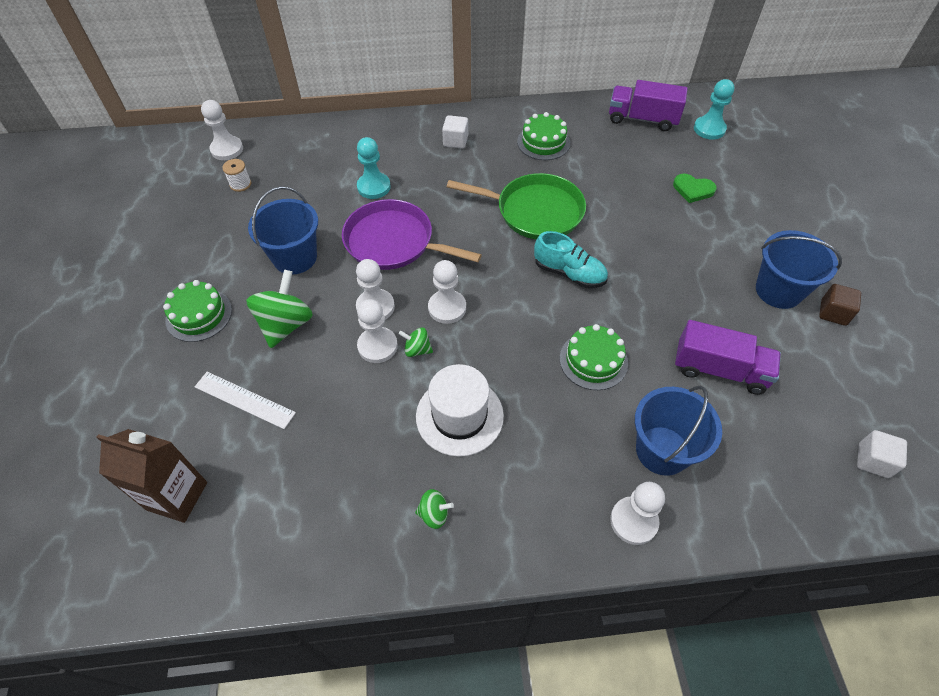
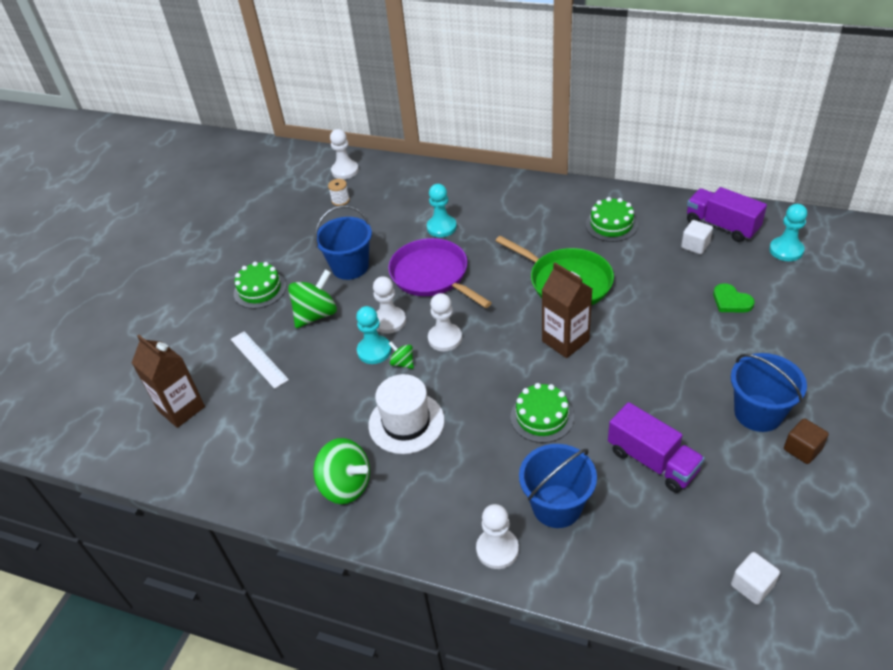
camera: 30 degrees right, 10 degrees down
(377, 346) = (374, 351): white pawn -> turquoise pawn
(434, 514) = (346, 485): green spinning top -> green spinning top, size x1.98
(455, 141) = (532, 206): white cube -> white cube (695, 245)
(569, 273) = (565, 341): turquoise shoe -> brown carton

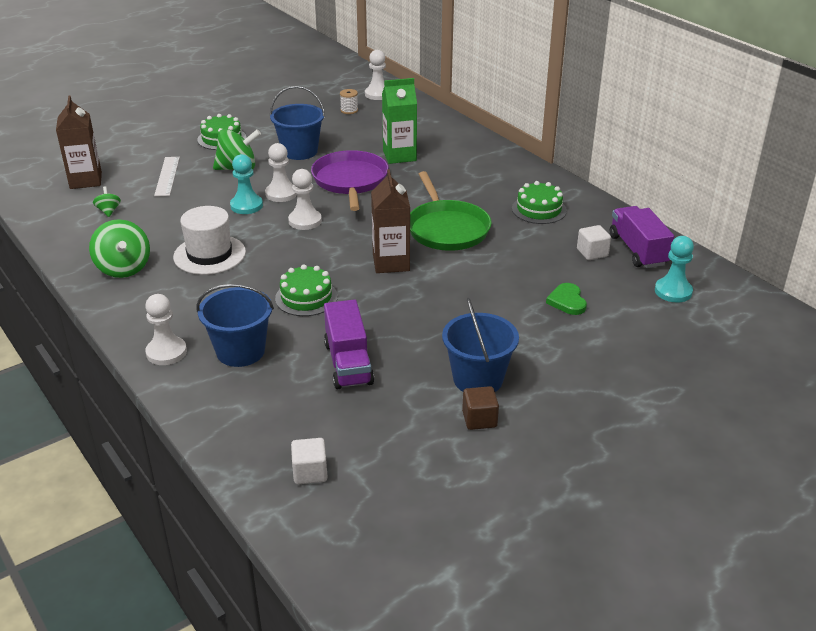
camera: 30 degrees right, 10 degrees down
(402, 363) = (255, 221): green spinning top -> green spinning top (108, 211)
(441, 227) = (399, 156): turquoise pawn -> green carton

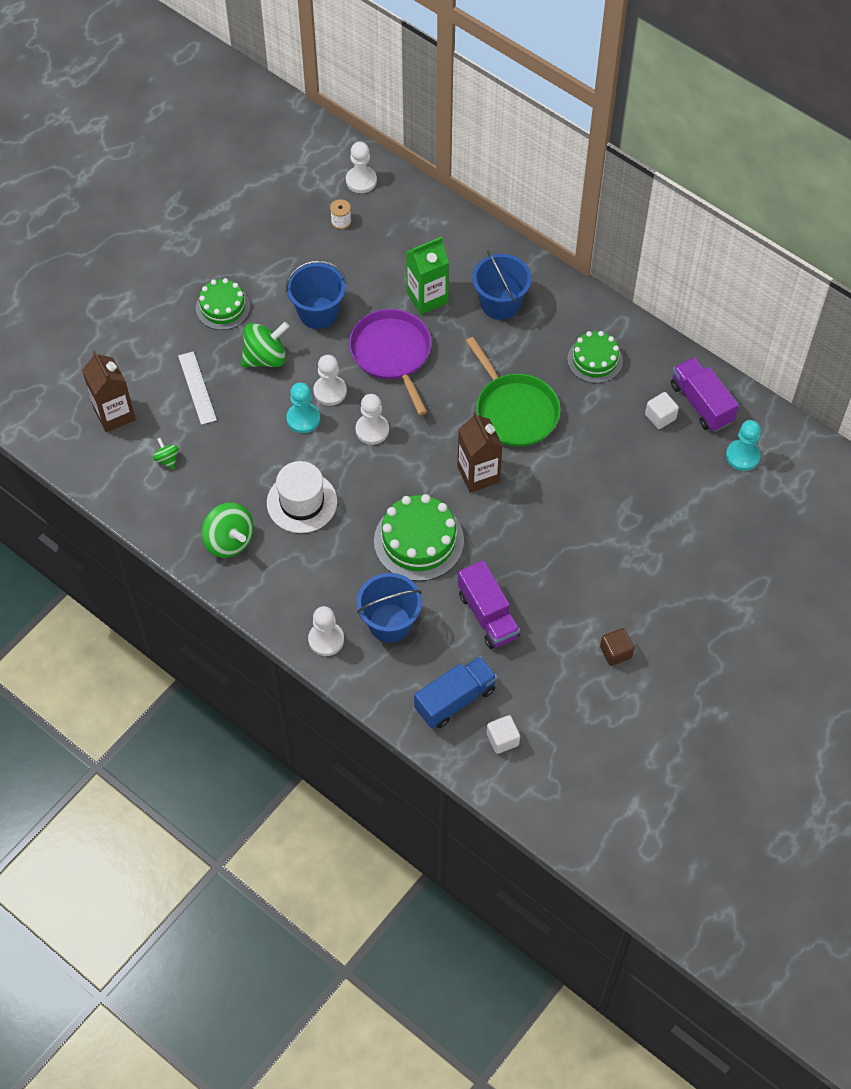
camera: 15 degrees left, 25 degrees up
(274, 426) = (455, 699): none -> blue truck
(306, 297) = (418, 541): green cake -> green cake, size x1.54
(478, 379) = (601, 607): blue bucket -> blue bucket (500, 303)
(567, 301) = (652, 491): green heart -> none

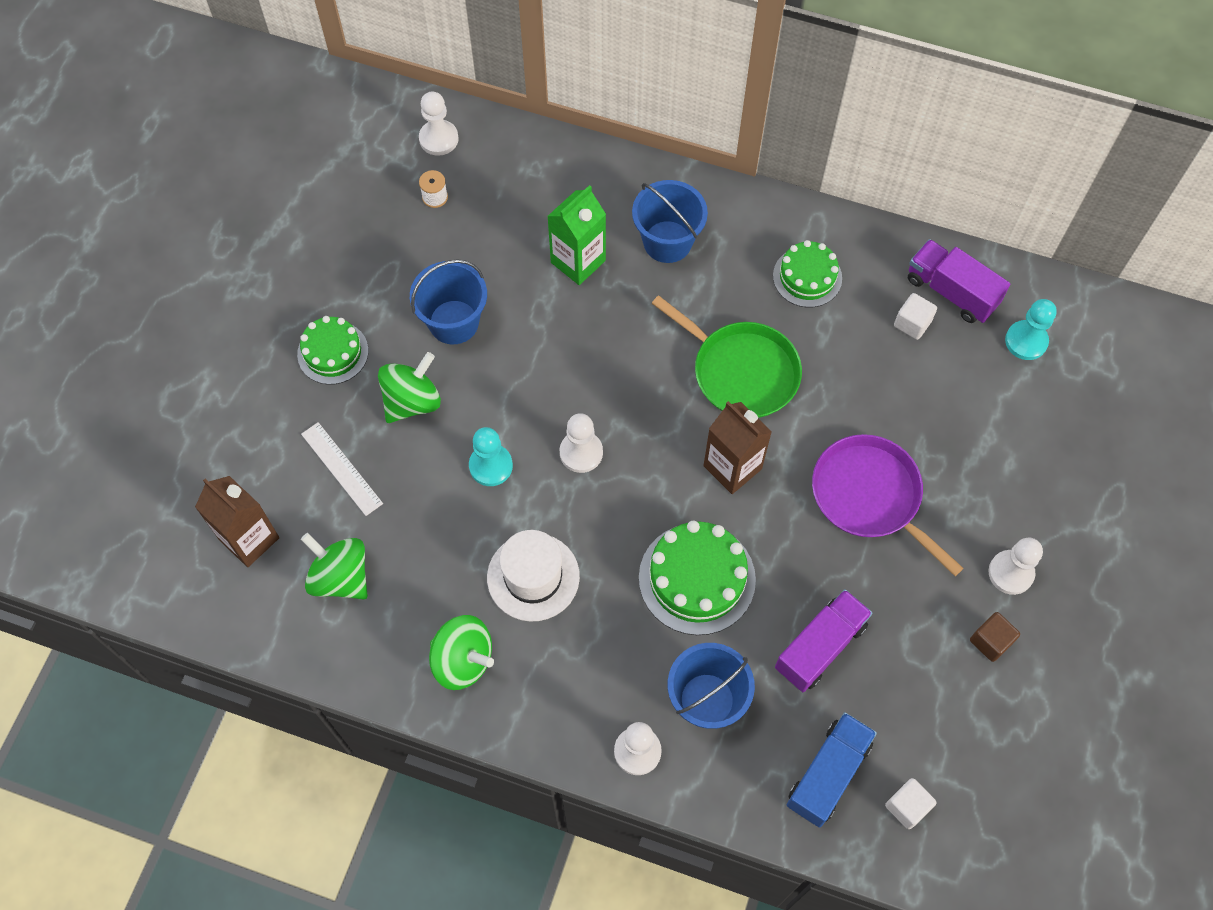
camera: 20 degrees left, 5 degrees up
(167, 459) = (341, 577): green spinning top -> green spinning top, size x1.98
(330, 391) = (509, 419): white pawn -> white pawn (1010, 573)
(392, 354) = (565, 346): purple pan -> purple pan (870, 496)
(488, 615) = (820, 647): purple truck -> purple truck turned 90 degrees counterclockwise

